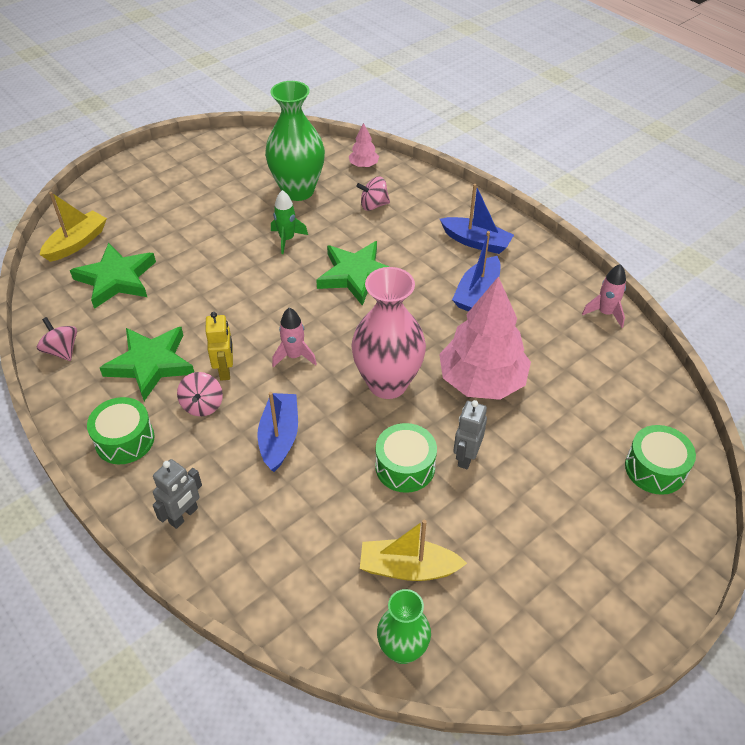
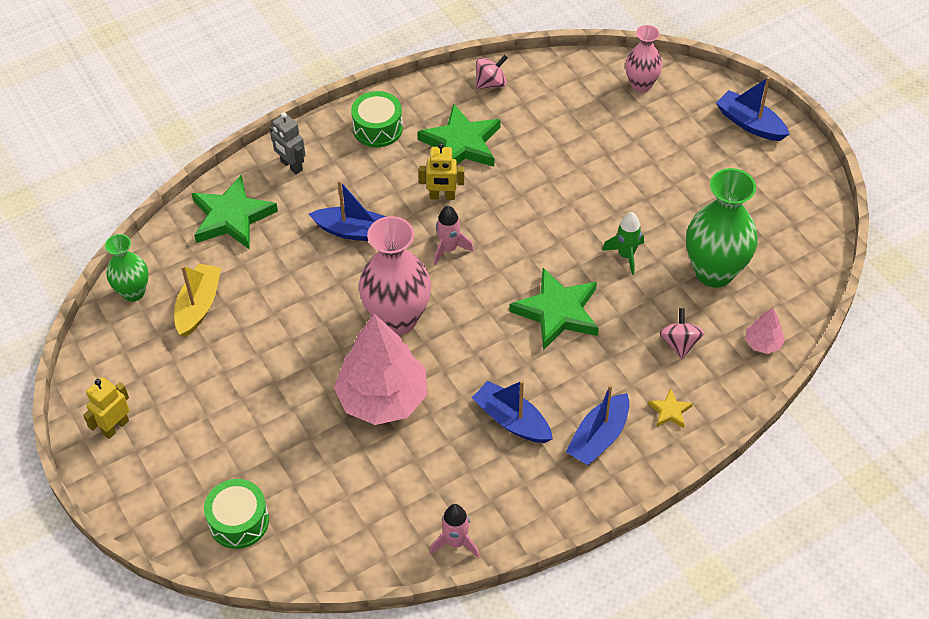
camera: 100 degrees right, 5 degrees up
(77, 243) = (641, 85): yellow boat -> pink vase
(116, 279) = (581, 116): green star -> green star (232, 217)
(132, 178) = (750, 124): none -> blue boat
(202, 405) = (403, 179): pink spinning top -> none
(405, 467) = (297, 318): green drum -> none
(439, 207) = (670, 411): none -> yellow star
(466, 457) = (295, 367): grey robot -> none
(595, 615) = (115, 427): none -> yellow robot

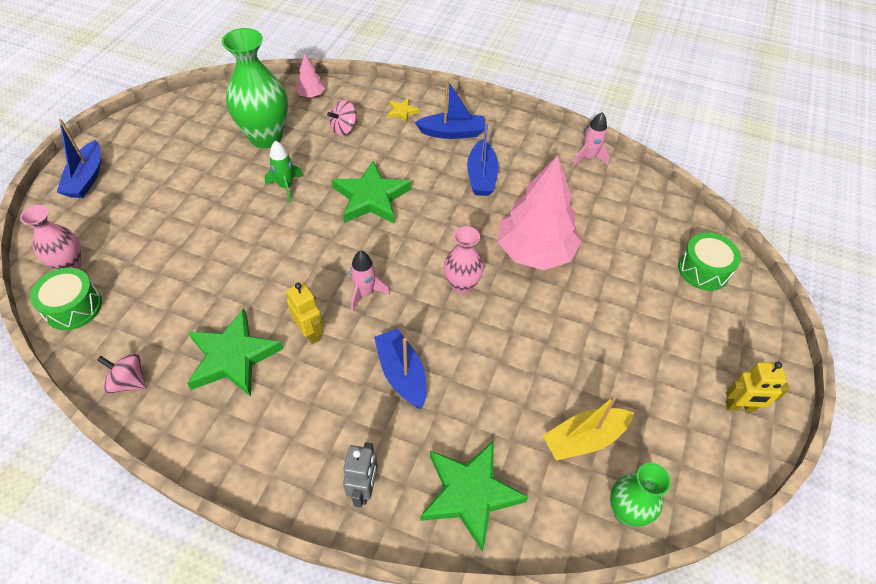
camera: 130 degrees left, 0 degrees up
(378, 128) = (257, 443): green drum -> green drum (73, 307)
(397, 319) = (462, 285): pink vase -> pink vase, size x0.58

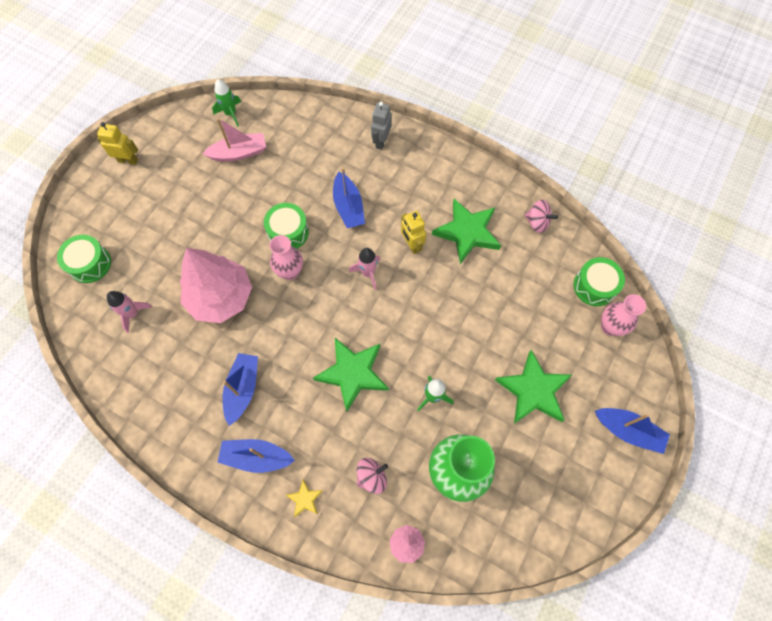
camera: 170 degrees left, 15 degrees up
(86, 178) = (628, 431): blue boat -> blue boat turned 105 degrees clockwise
(470, 494) = (318, 132): green star -> green star (533, 390)
(477, 331) = (288, 232): none -> green drum
(584, 439) = (239, 153): yellow boat -> pink boat
(589, 158) = (127, 402): pink rocket -> pink rocket (133, 314)
(626, 511) = (230, 113): green vase -> green rocket

